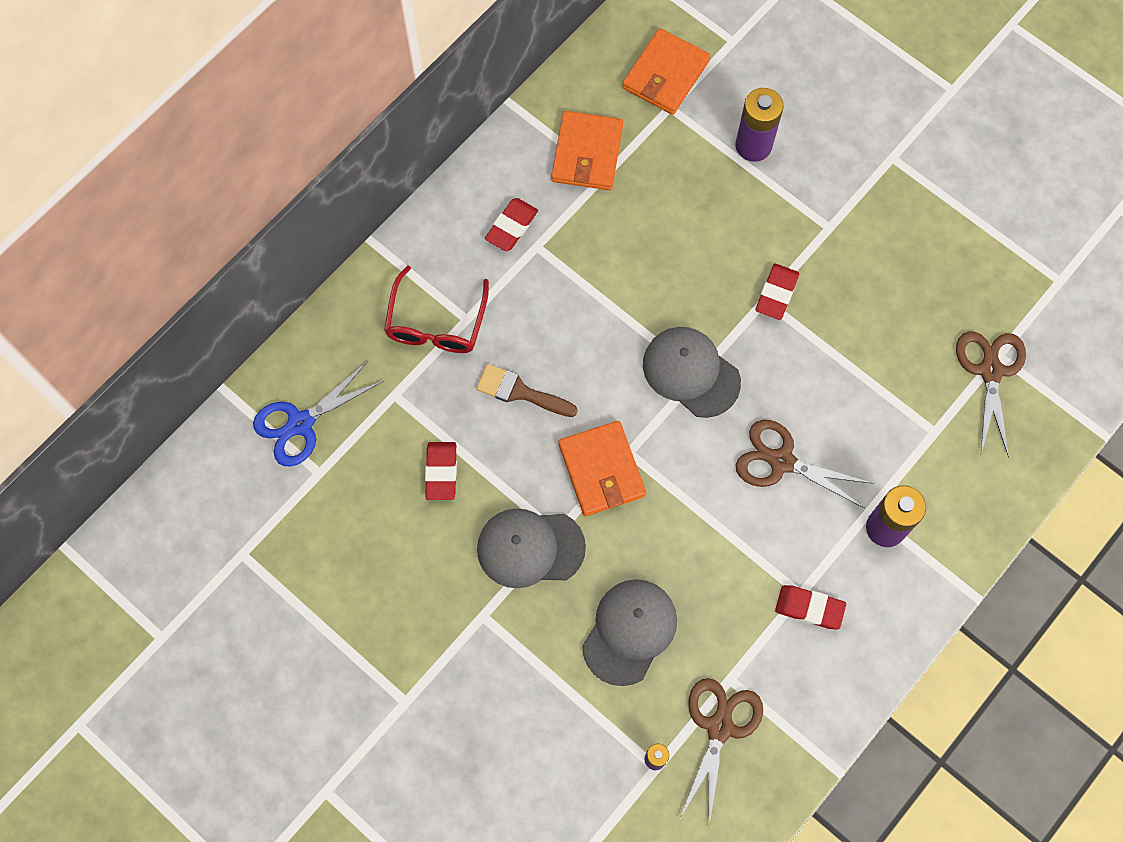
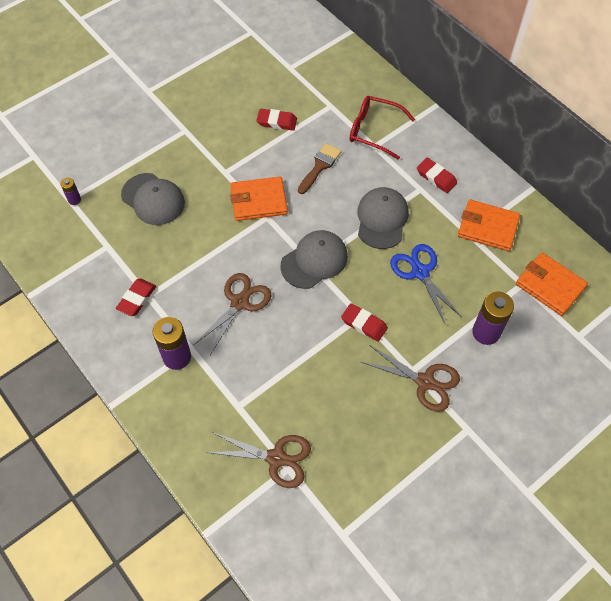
camera: 100 degrees right, 10 degrees down
(300, 423) = (321, 62): blue scissors -> blue scissors (420, 272)
(530, 548) = (219, 158): grey cap -> grey cap (382, 219)
(719, 727) = (80, 235): brown scissors -> brown scissors (425, 382)

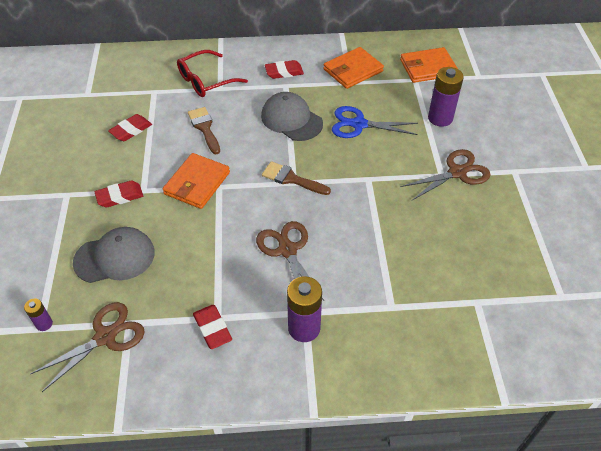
camera: 55 degrees left, 10 degrees down
(276, 458) = (462, 305): brown scissors -> brown scissors (105, 336)
(314, 261) = (291, 179): grey cap -> brown brush
(364, 324) = (377, 180): red eraser -> red eraser (120, 196)

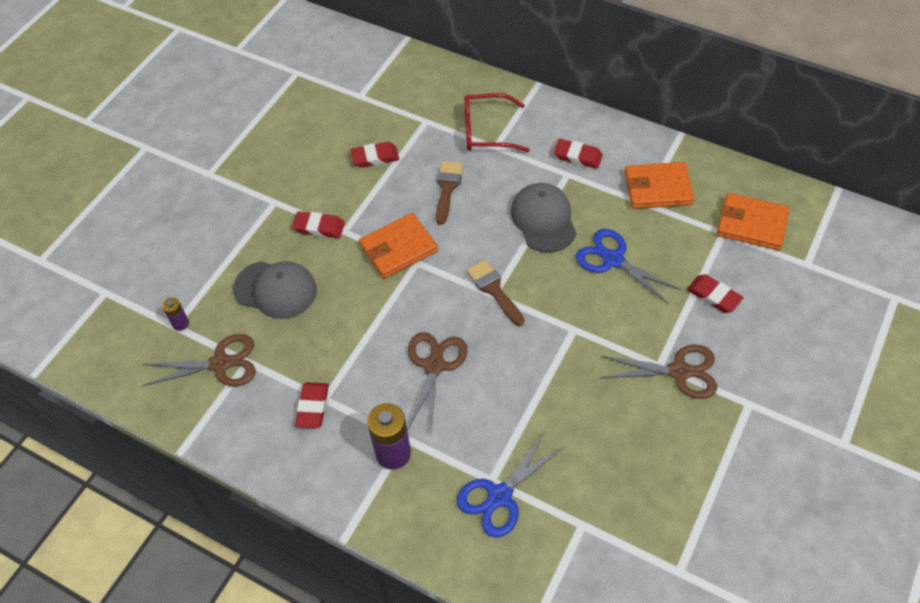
camera: 35 degrees right, 5 degrees up
(406, 315) = (499, 496): none -> blue scissors
(440, 118) = (713, 296): purple battery -> red eraser

